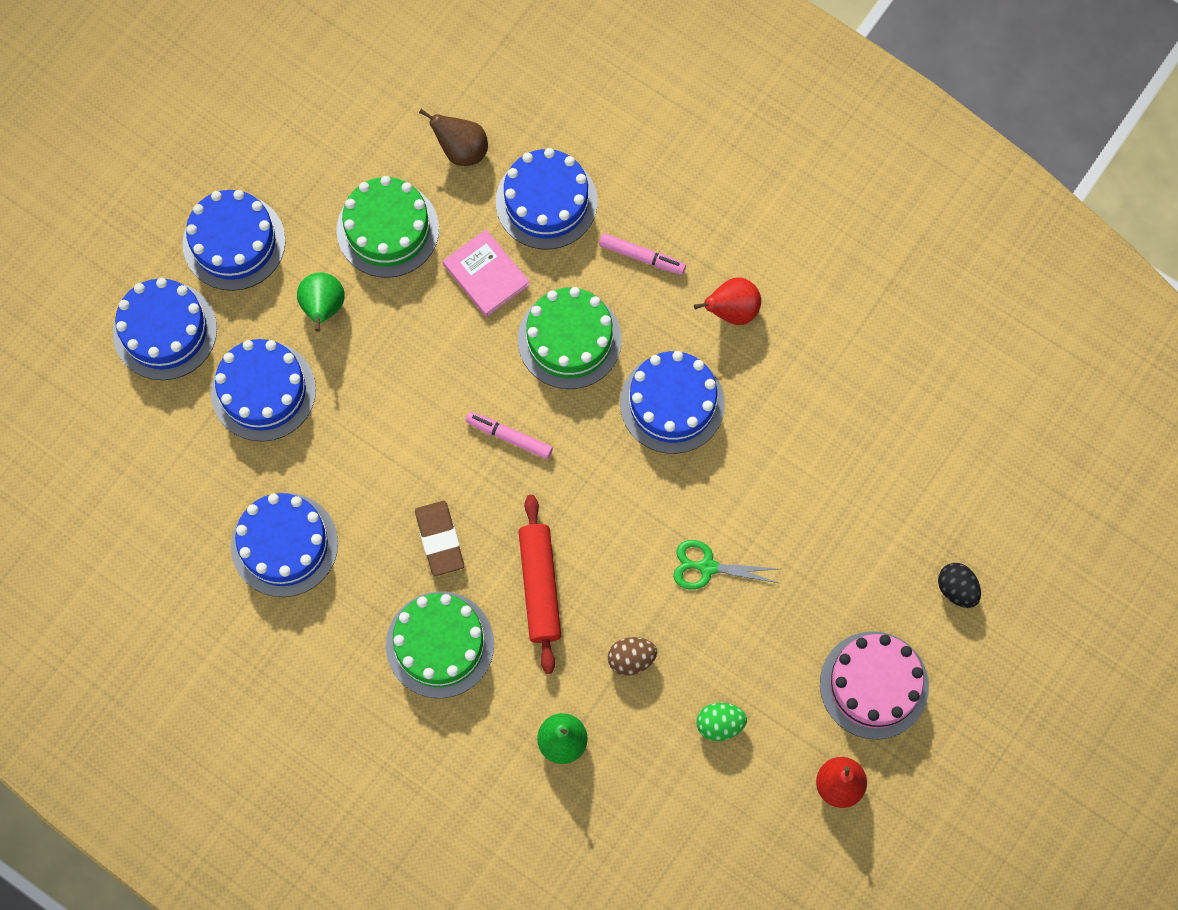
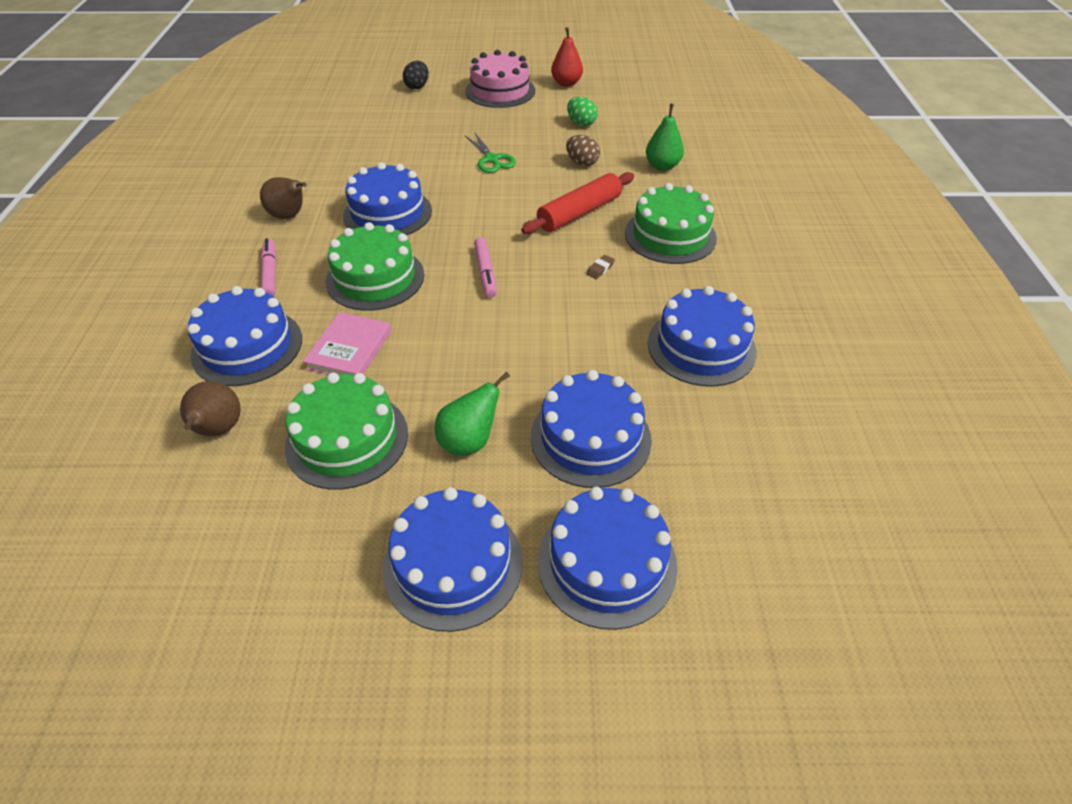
camera: 125 degrees left, 25 degrees down
(440, 540) = (600, 269): brown eraser -> brown eraser, size x0.46
(731, 311) = (290, 216): red pear -> brown pear

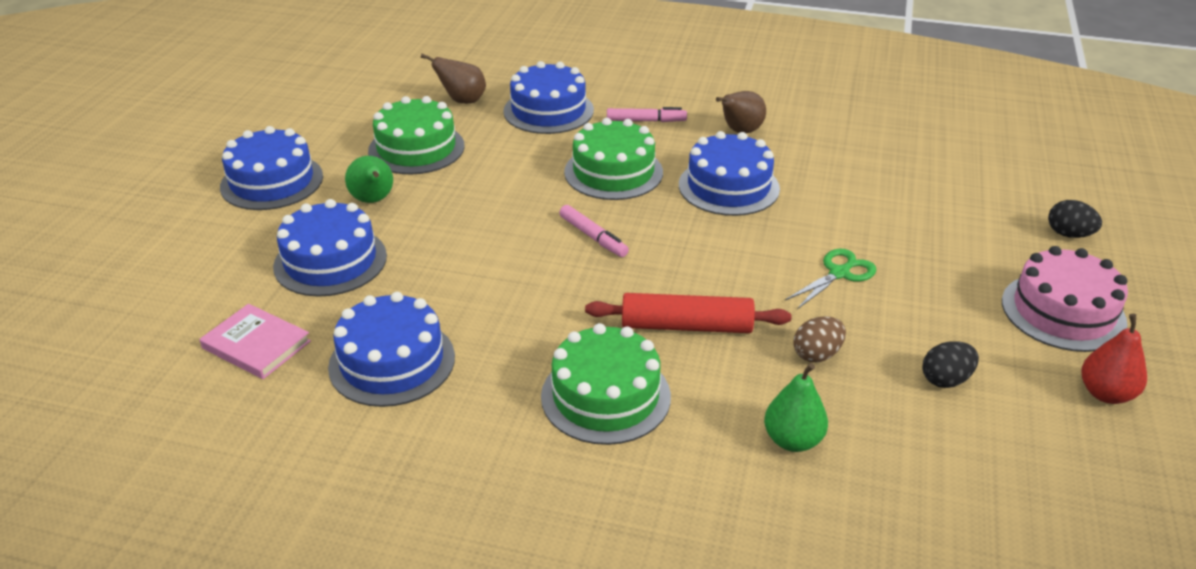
camera: 105 degrees right, 10 degrees down
(349, 349) = (518, 154): pink book -> pink book (256, 345)
(485, 272) = (593, 237): pink marker -> pink marker turned 135 degrees counterclockwise
(491, 159) = (839, 273): green scissors -> green scissors turned 150 degrees clockwise
(579, 213) = (686, 326): red rolling pin -> red rolling pin turned 60 degrees counterclockwise
(581, 123) = (945, 380): green egg -> black egg
(600, 269) = (562, 318): brown eraser -> none
(607, 562) = (213, 245): blue cake -> none

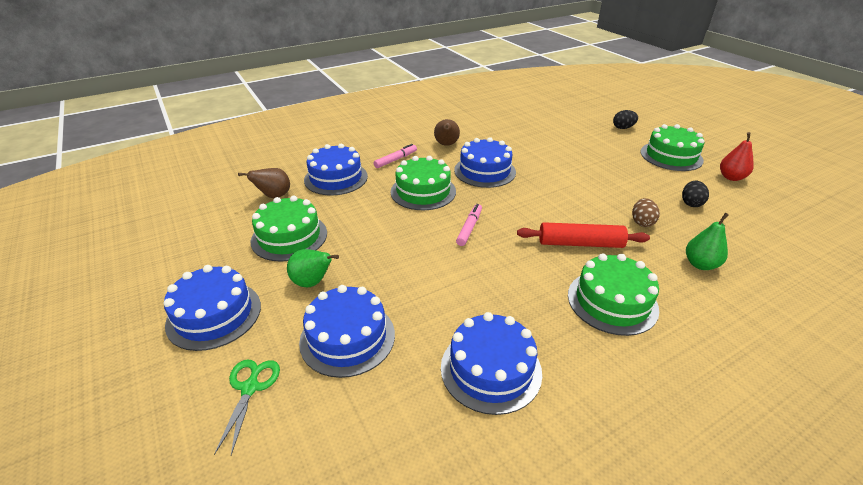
camera: 45 degrees left, 0 degrees up
(256, 345) = (391, 431): pink book -> none
(593, 237) = (469, 228): pink marker -> pink marker turned 75 degrees counterclockwise
(686, 326) = (580, 243): red rolling pin -> red rolling pin turned 45 degrees clockwise
(839, 273) = (588, 184): green scissors -> green scissors (250, 388)
(1063, 312) = (671, 156): pink cake -> green cake

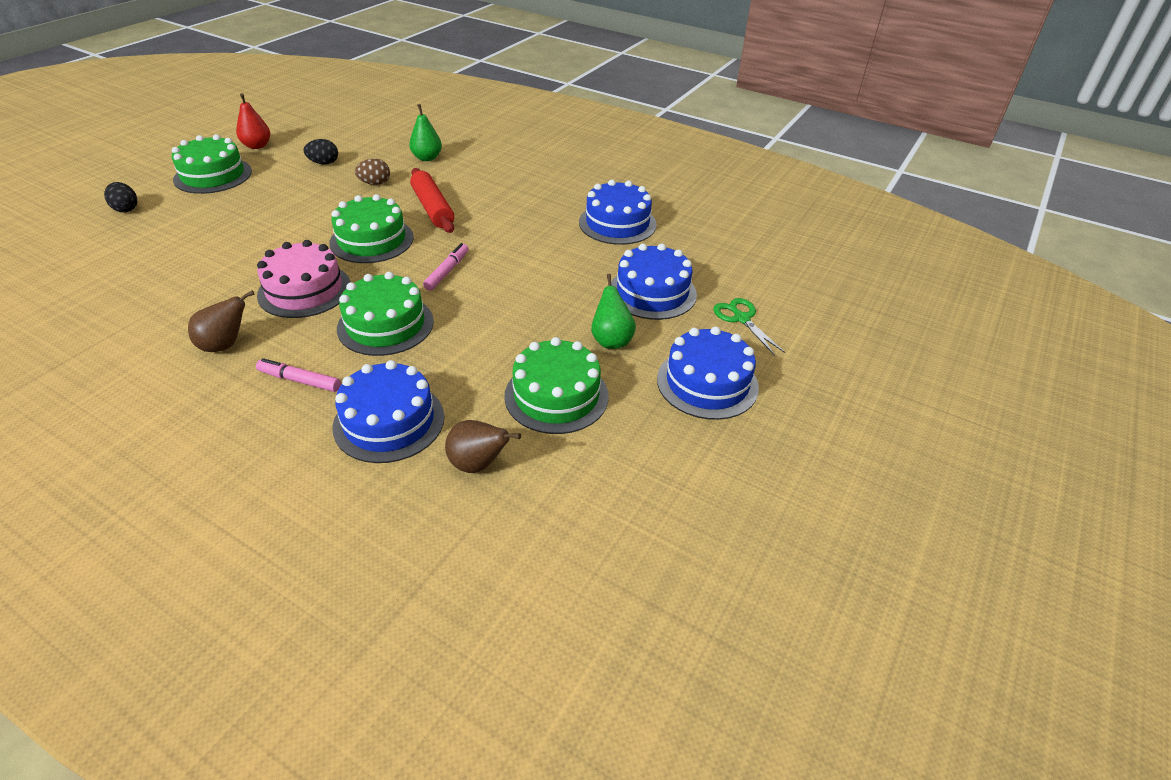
camera: 120 degrees left, 5 degrees up
(250, 388) = (741, 318): green scissors -> green scissors turned 90 degrees clockwise
(469, 228) = (447, 271): pink marker -> pink marker turned 120 degrees clockwise
(484, 171) = (304, 290): blue cake -> pink cake
(612, 301) = (504, 188): green cake -> green cake (372, 240)

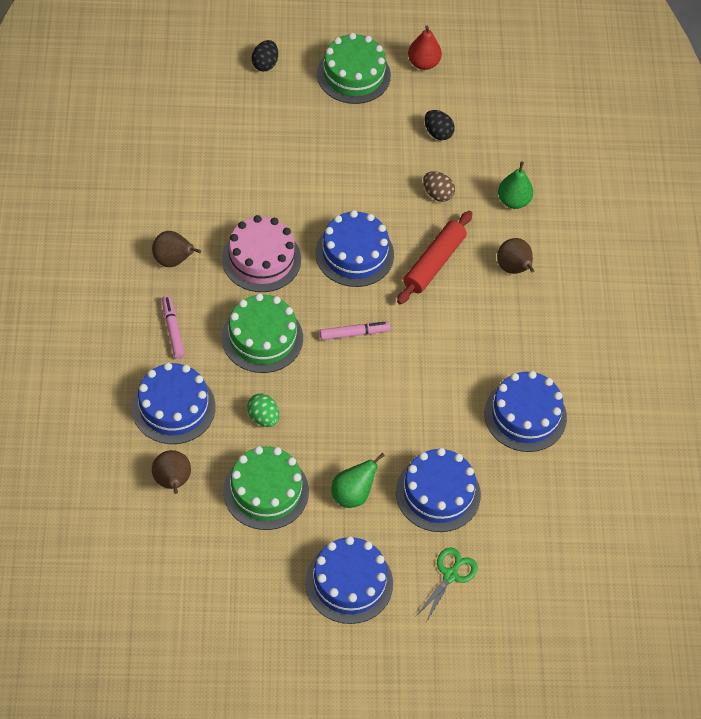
camera: 55 degrees right, 15 degrees up
(372, 240) = (354, 254): green cake -> blue cake
(472, 361) = (263, 417): none -> green egg
(483, 179) = (514, 269): none -> brown pear

